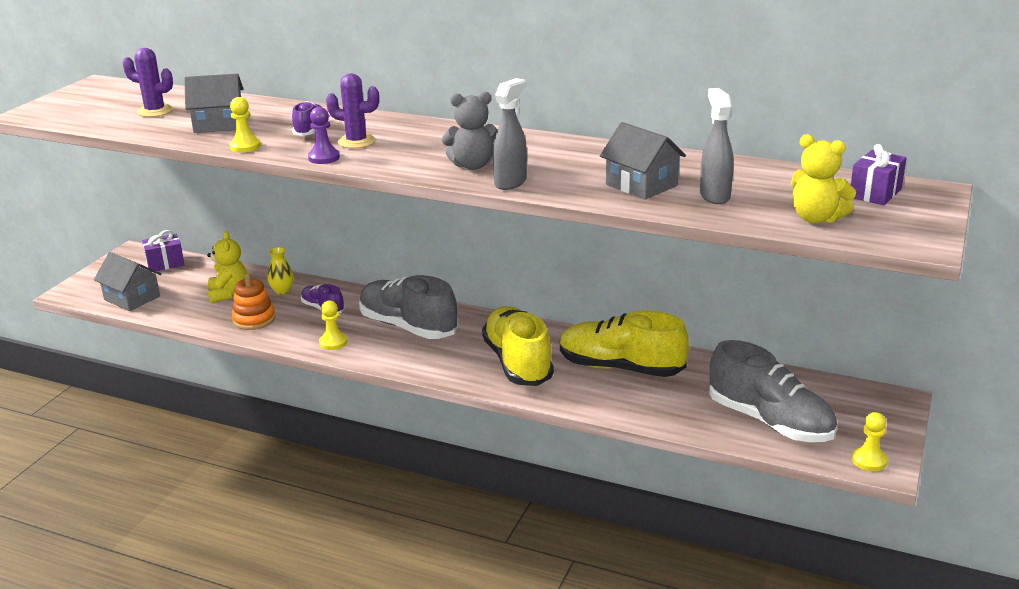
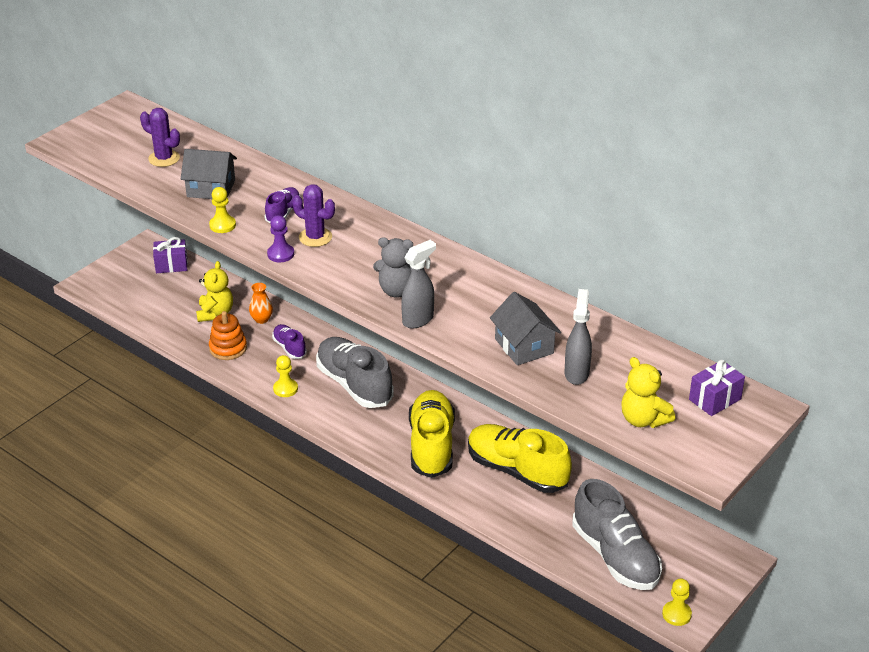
camera: 15 degrees right, 10 degrees up
(132, 298) = (134, 301): grey house -> none
(282, 291) = (261, 319): yellow vase -> orange vase

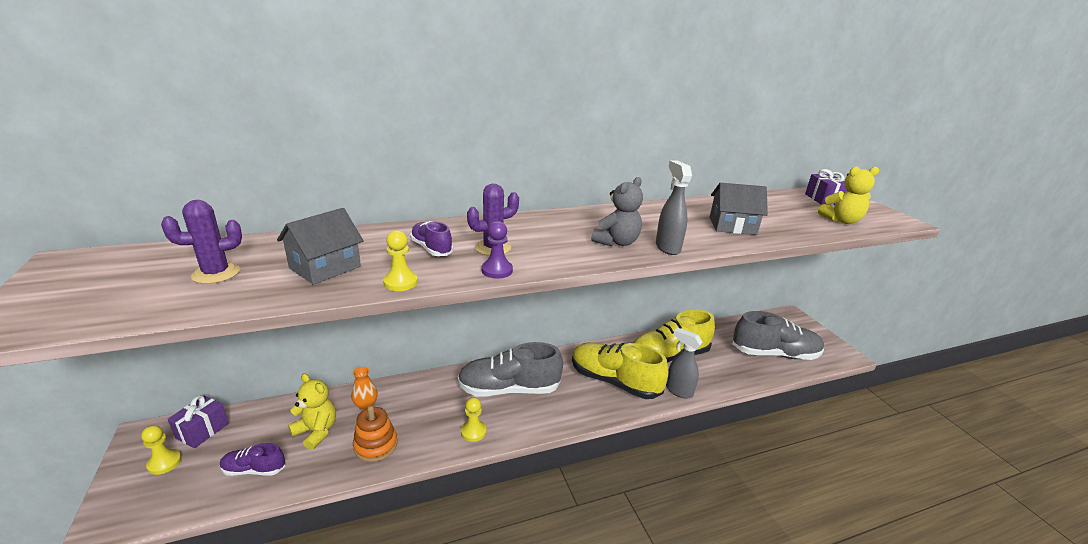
camera: 60 degrees left, 10 degrees down
(289, 348) = (423, 405): purple shoe -> purple shoe (254, 469)
(576, 373) = (777, 221): grey spray bottle -> grey spray bottle (678, 391)
(676, 614) = (837, 354): yellow pawn -> yellow pawn (164, 462)

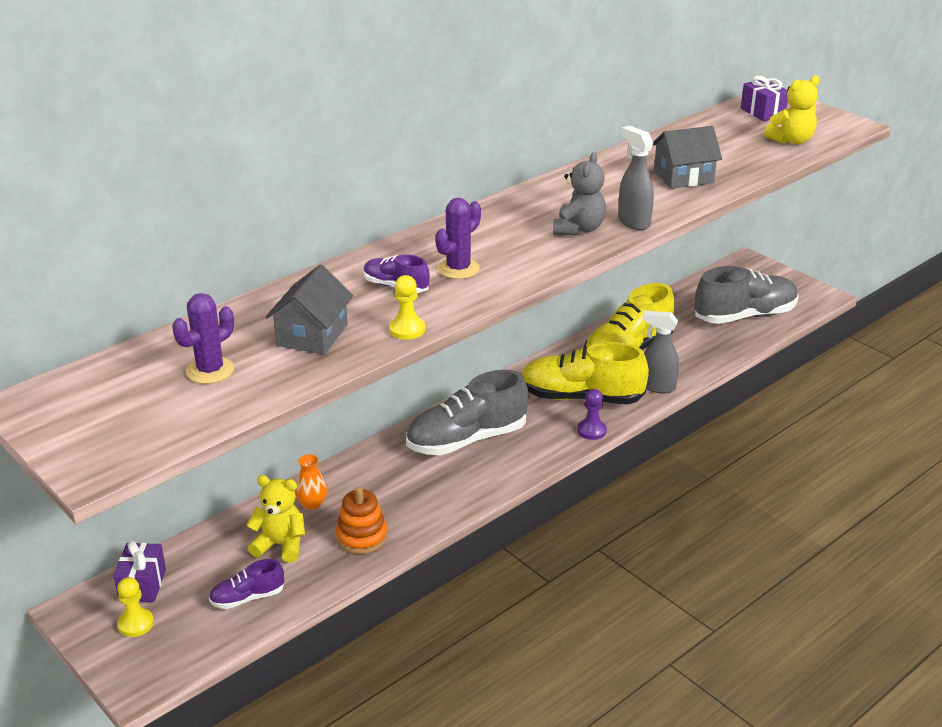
camera: 20 degrees left, 5 degrees up
(473, 431) = (459, 492): yellow pawn -> none
(497, 270) = (487, 292): purple pawn -> purple pawn (591, 431)

